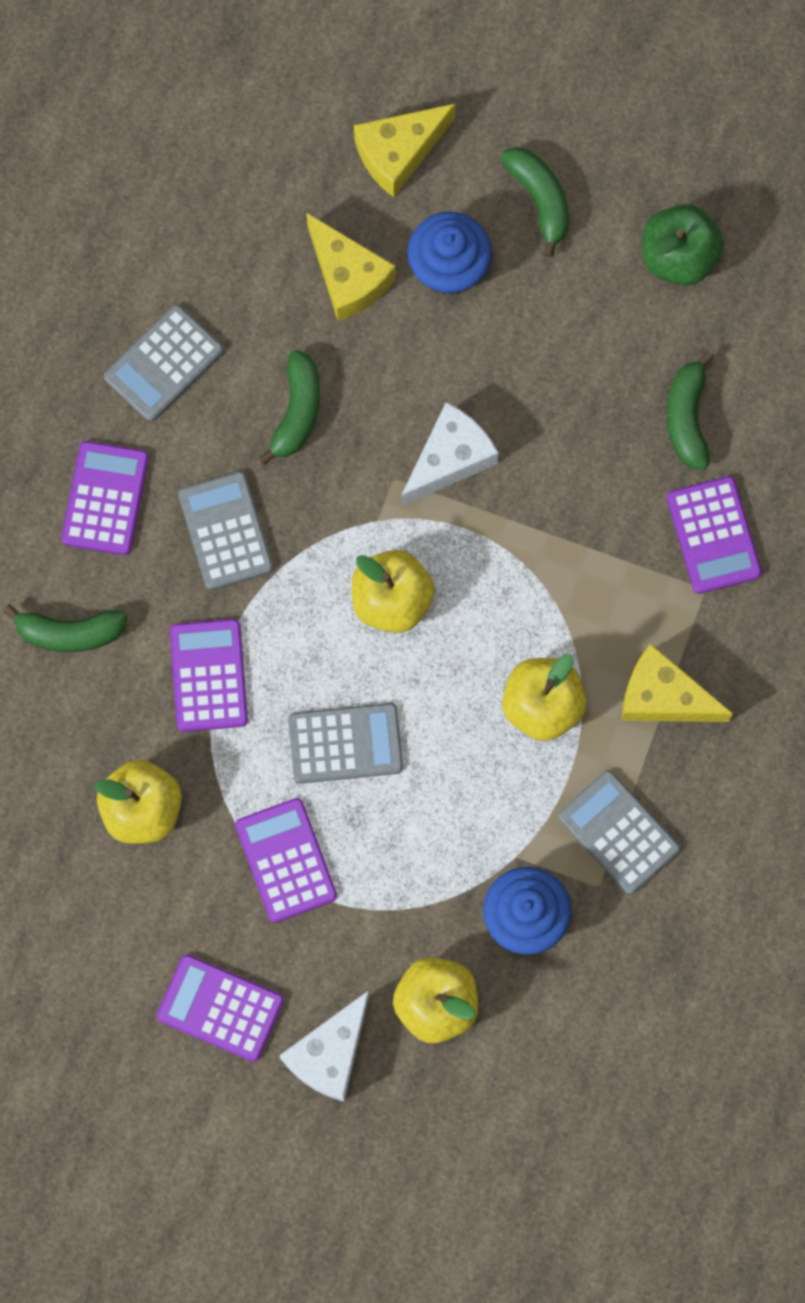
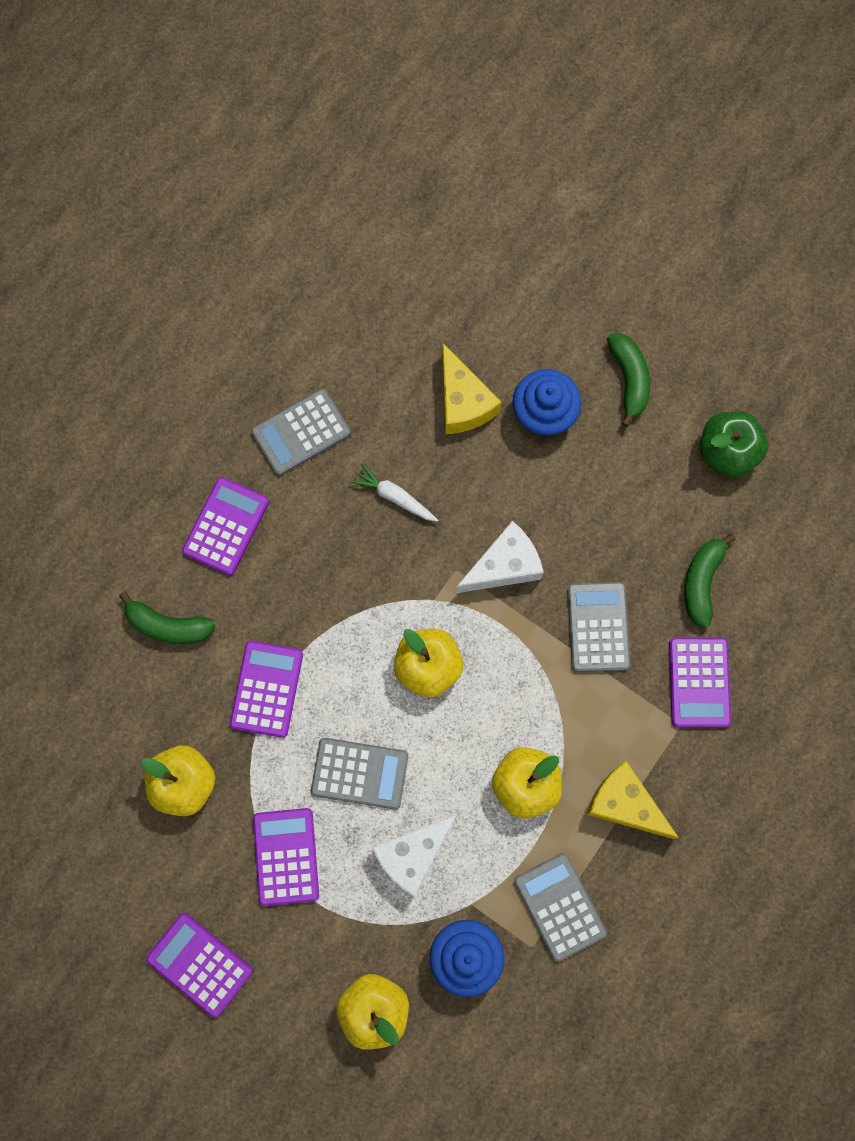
camera: 15 degrees right, 0 degrees up
(225, 531) = (312, 577): grey calculator -> grey calculator (598, 627)
(297, 411) = (394, 496): green banana -> white carrot
(330, 1053) = (277, 1027): white cheese -> white cheese (413, 854)
(398, 153) = (528, 315): yellow cheese -> none

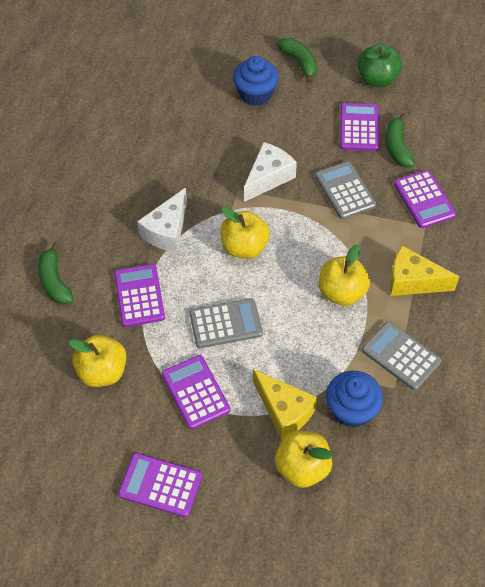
camera: 20 degrees left, 20 degrees down
(168, 626) = (55, 281): green banana -> green banana turned 75 degrees clockwise
(226, 526) = (73, 213): purple calculator -> purple calculator (359, 127)
(301, 432) = (104, 149): grey calculator -> none
(394, 496) = (180, 163): white carrot -> none
(413, 854) = (285, 360): white cheese -> white cheese (167, 231)
(463, 402) = (202, 103): yellow cheese -> yellow cheese (284, 411)

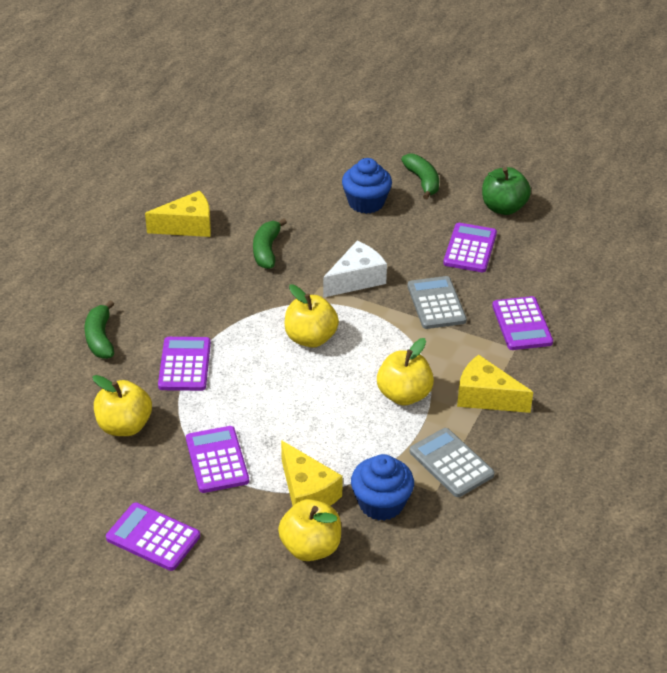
camera: 10 degrees right, 15 degrees down
(102, 146) = (187, 226): none -> yellow cheese
(167, 231) = (232, 311): white cheese -> none
(226, 324) = (269, 404): grey calculator -> none
(397, 147) = (506, 272): green banana -> green banana (266, 250)

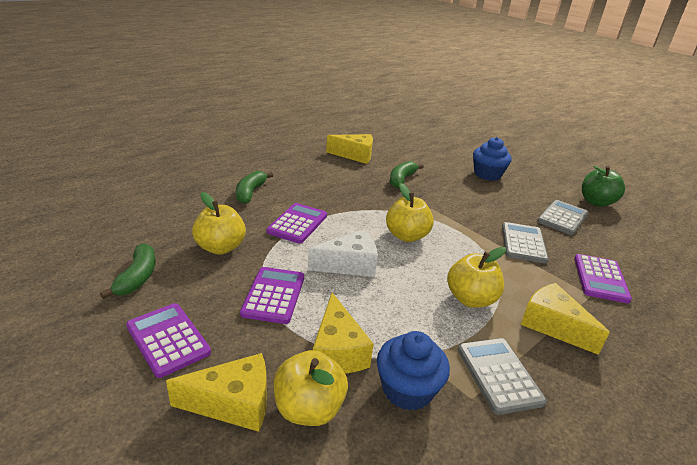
camera: 20 degrees right, 10 degrees down
(249, 566) = (233, 404): none -> yellow cheese
(356, 280) = (461, 212): white cheese -> white cheese (349, 265)
(422, 181) = (534, 174): green banana -> green banana (137, 277)
(470, 248) = (562, 218): purple calculator -> grey calculator

